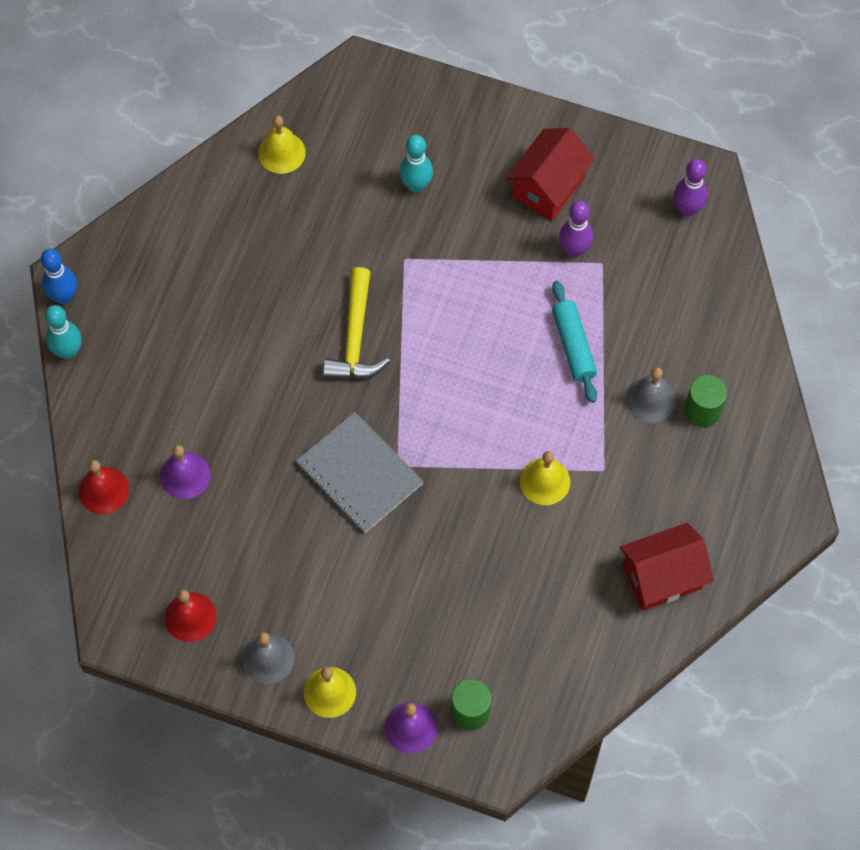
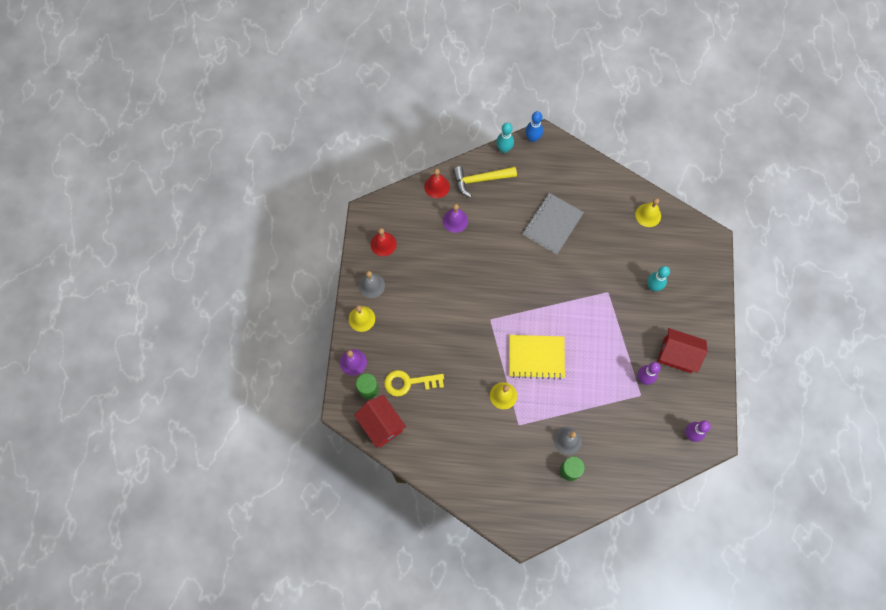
camera: 75 degrees right, 5 degrees up
(355, 337) = (554, 279): yellow hammer -> yellow hammer (480, 180)
(360, 474) = (480, 302): grey notebook -> grey notebook (552, 224)
(477, 636) = (409, 382): none -> yellow key
(489, 408) = (536, 357): none -> yellow notebook
(573, 346) = (586, 391): turquoise rolling pin -> none
(662, 577) = (467, 470): red house -> red house (381, 425)

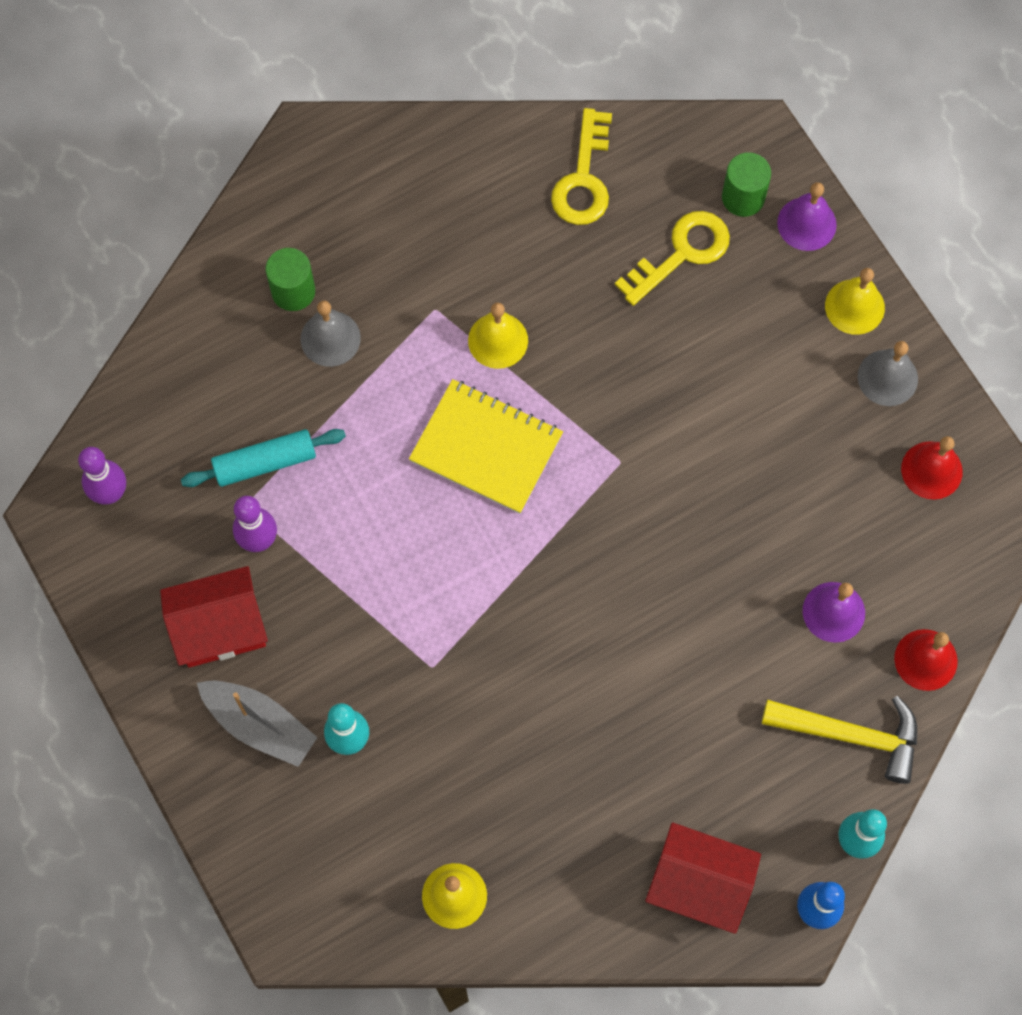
camera: 145 degrees right, 0 degrees up
(381, 425) = (673, 155): red house -> red house (699, 884)
(423, 439) = (583, 178): none -> yellow key
(480, 180) = (851, 735): yellow hammer -> yellow hammer turned 60 degrees clockwise
(536, 357) = (486, 448): yellow notebook -> yellow notebook turned 60 degrees clockwise
(552, 224) = (636, 738): grey notebook -> none
(623, 407) = (265, 463): none -> turquoise rolling pin
(682, 311) = (259, 725): none -> grey boat

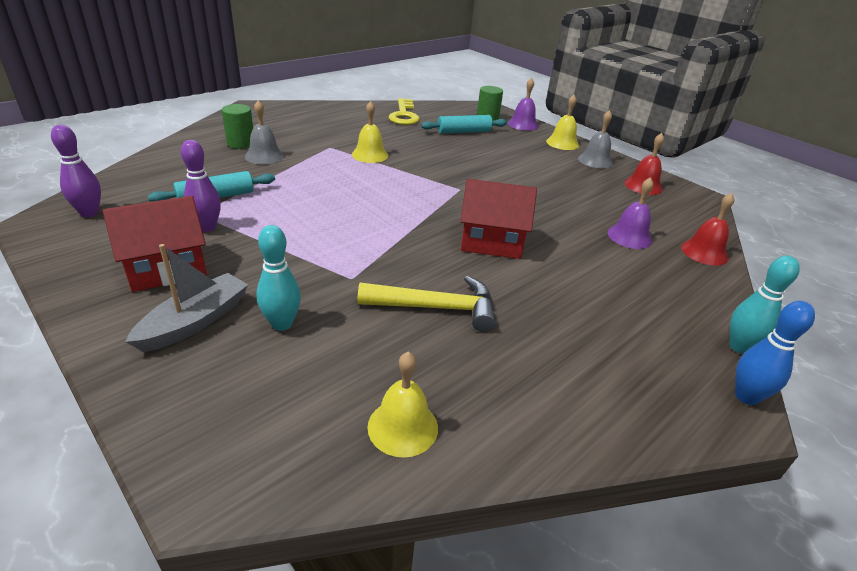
camera: 15 degrees left, 35 degrees down
(259, 725) = (195, 321): grey boat -> grey boat turned 75 degrees counterclockwise
(486, 448) = (371, 187): yellow notebook -> none
(681, 254) = (463, 131): yellow key -> turquoise rolling pin
(699, 884) = (634, 390): red house -> red house (491, 242)
(851, 735) = (686, 289): yellow hammer -> yellow hammer (436, 308)

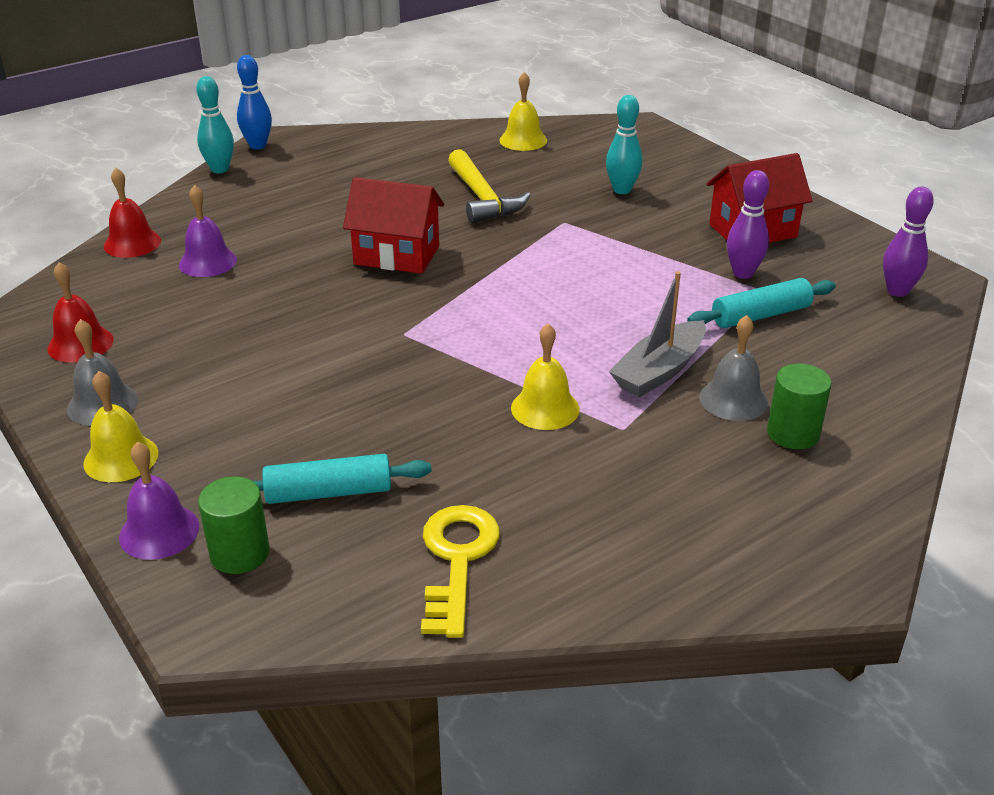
camera: 170 degrees left, 0 degrees up
(195, 321) = (696, 192): grey boat -> grey boat (659, 371)
(436, 308) = (482, 198): yellow hammer -> yellow hammer turned 120 degrees counterclockwise

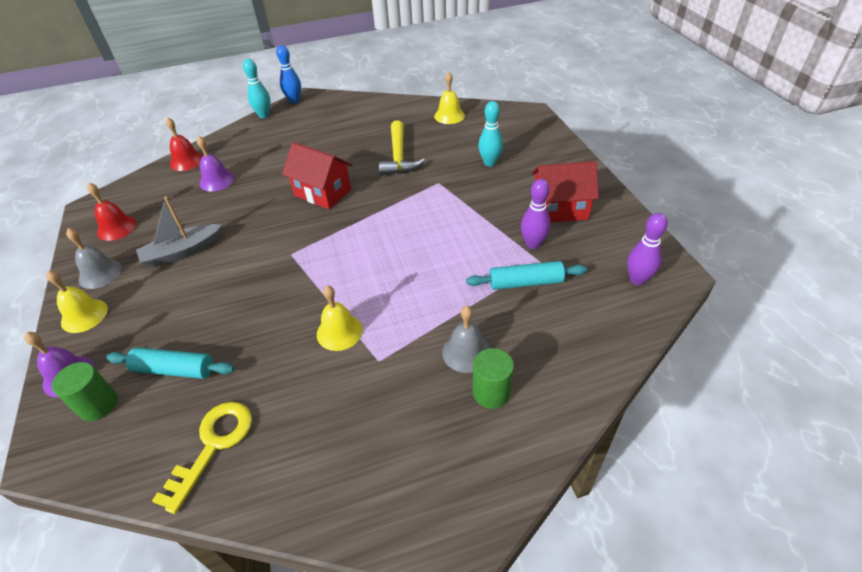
camera: 20 degrees right, 10 degrees up
(659, 371) = (430, 316): grey boat -> grey boat (182, 252)

